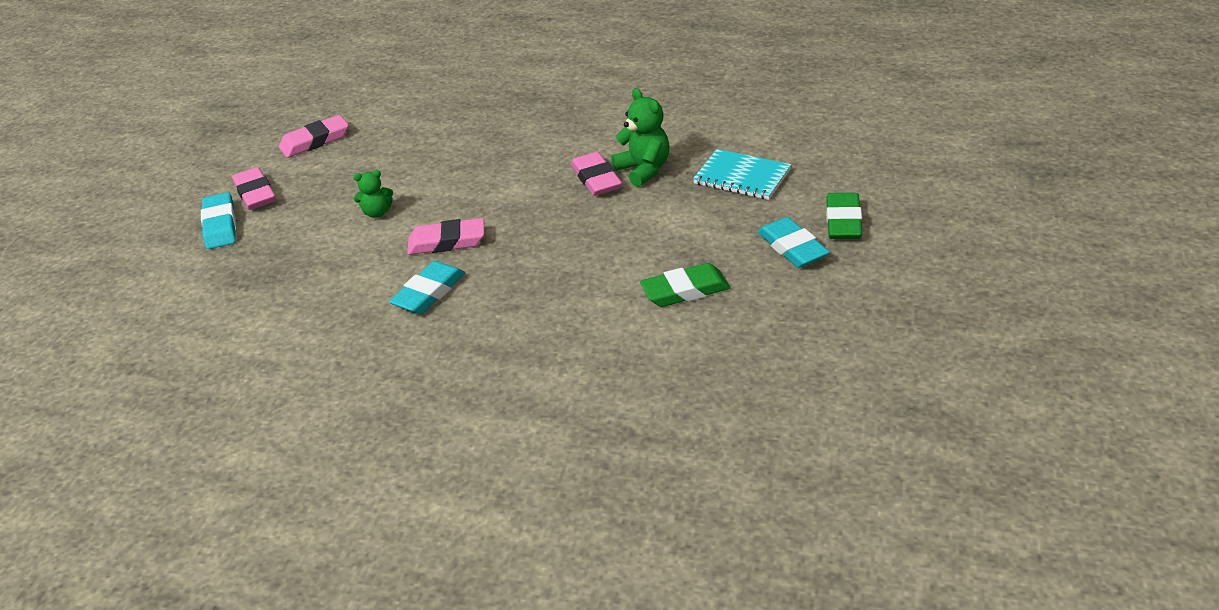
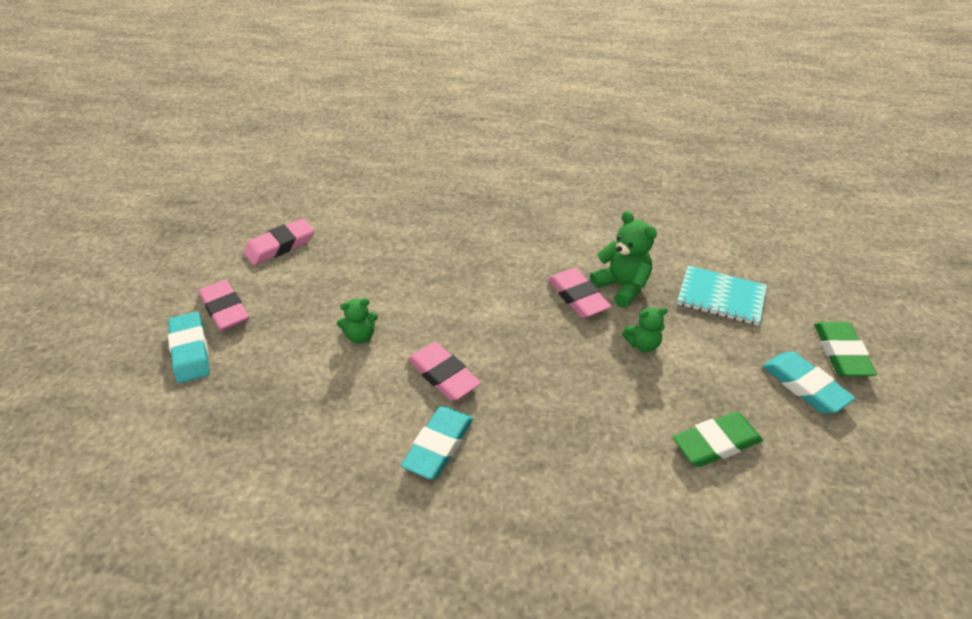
camera: 10 degrees left, 5 degrees up
(447, 242) = (443, 375): pink eraser -> pink eraser turned 60 degrees clockwise
(646, 216) = (642, 344): none -> green teddy bear

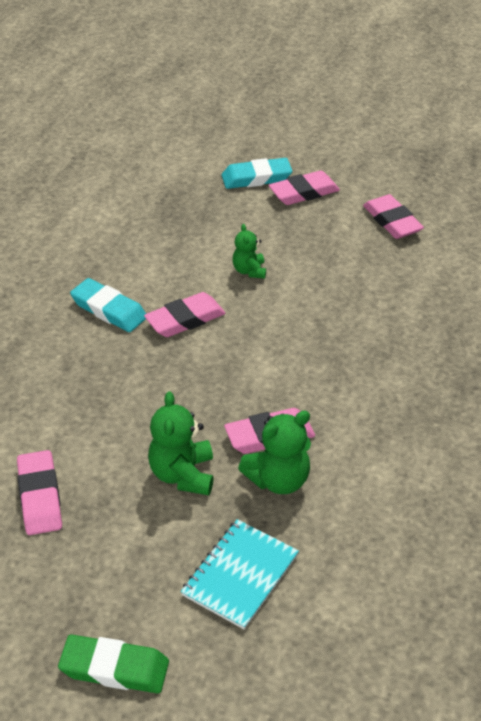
camera: 100 degrees right, 0 degrees up
(642, 344) = (183, 474): green teddy bear -> green teddy bear, size x1.60
(716, 443) = (40, 496): green eraser -> pink eraser
(804, 386) = (79, 604): turquoise eraser -> none

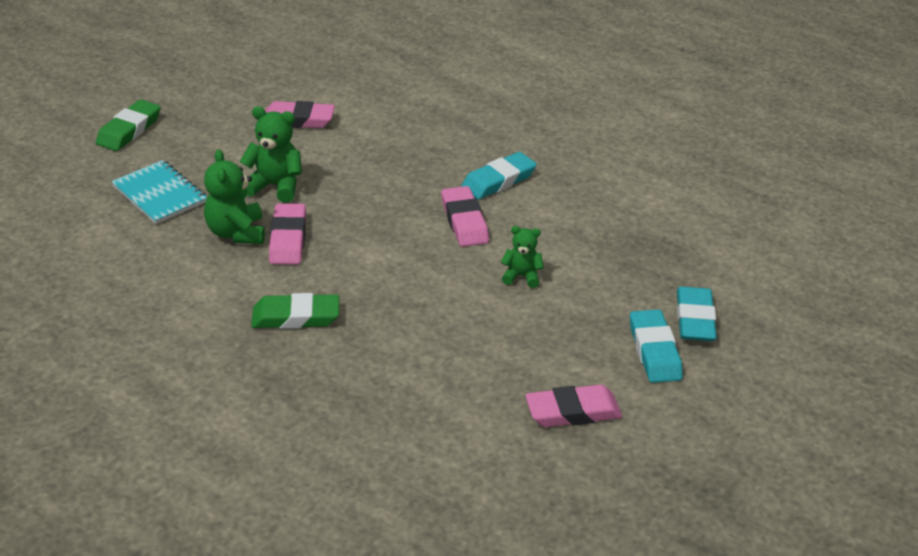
camera: 105 degrees right, 5 degrees down
(304, 192) = (654, 351): pink eraser -> turquoise eraser
(379, 395) = (296, 317): none -> green eraser

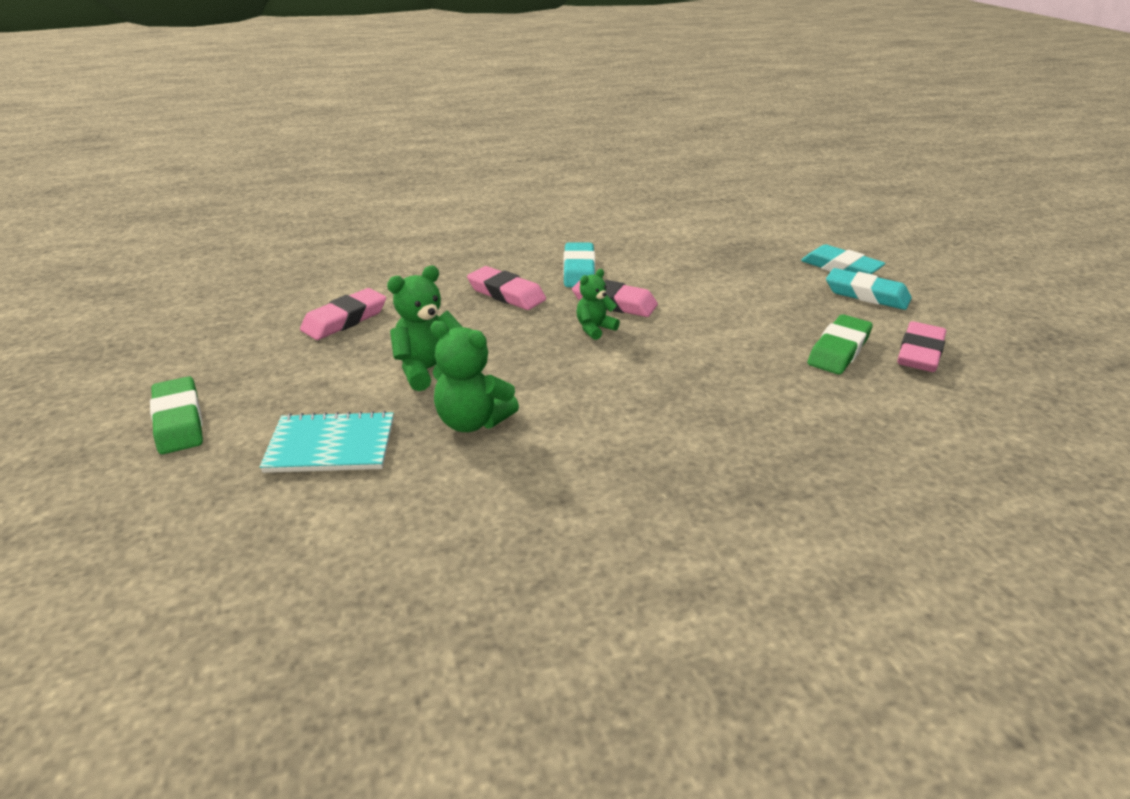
camera: 50 degrees left, 5 degrees down
(288, 239) = (524, 395): pink eraser -> pink eraser (506, 294)
(296, 317) = (657, 438): green eraser -> green eraser (839, 350)
(521, 276) = (719, 308): green teddy bear -> green teddy bear (595, 329)

